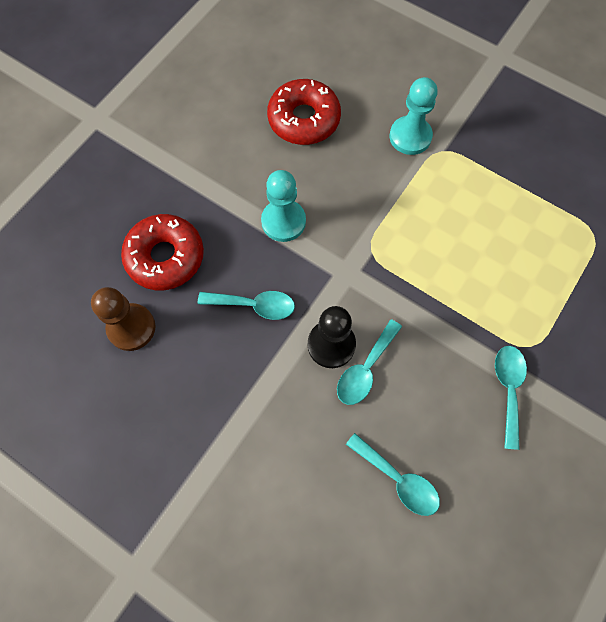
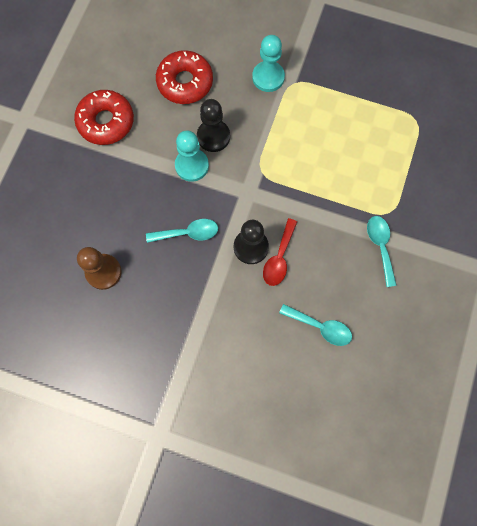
camera: 15 degrees left, 5 degrees up
(165, 257) = (112, 214): red donut -> red donut (106, 122)
(321, 192) = (213, 136): none -> black pawn
(365, 369) = (279, 258): turquoise spoon -> red spoon

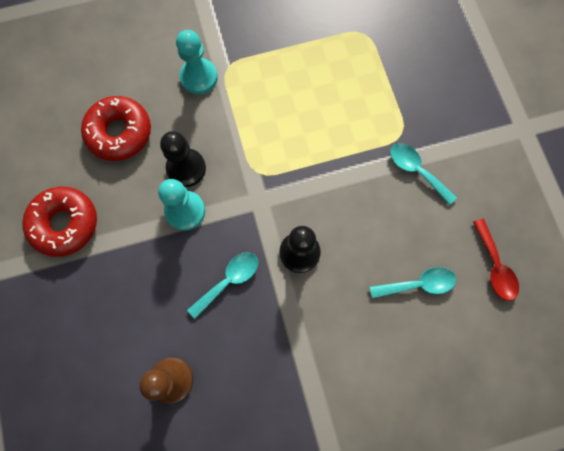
camera: 35 degrees left, 0 degrees up
(279, 258) = (333, 245): red spoon -> red spoon (495, 266)

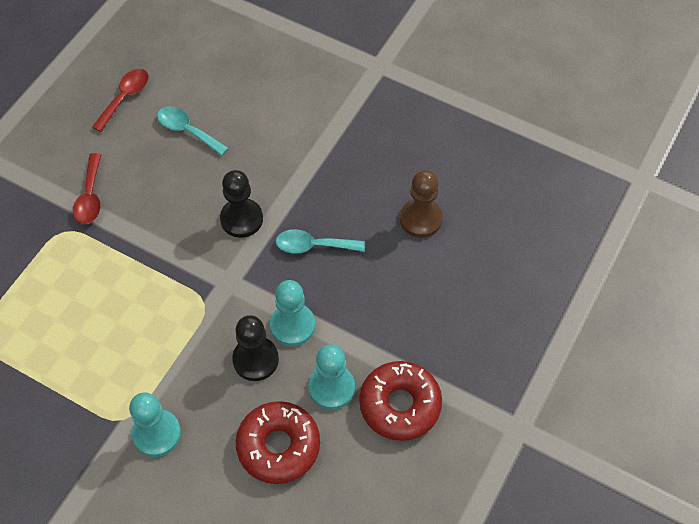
camera: 135 degrees left, 15 degrees down
(120, 195) = (331, 387): none -> turquoise pawn
(416, 171) = (90, 197): turquoise spoon -> red spoon

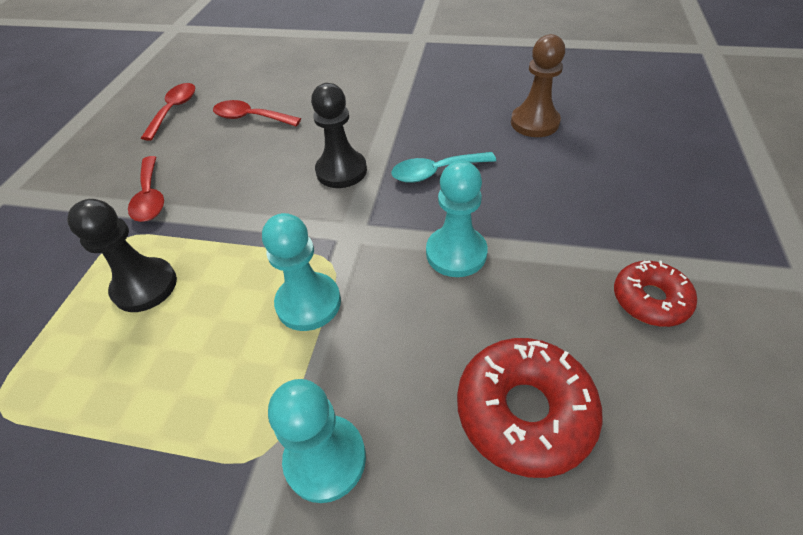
camera: 15 degrees left, 10 degrees down
(187, 130) = (250, 118): turquoise spoon -> red spoon
(255, 359) = (429, 305): black pawn -> black pawn (145, 286)
(331, 387) = (549, 307): turquoise pawn -> turquoise pawn (308, 303)
(400, 405) = (650, 299): red donut -> red donut, size x0.64

